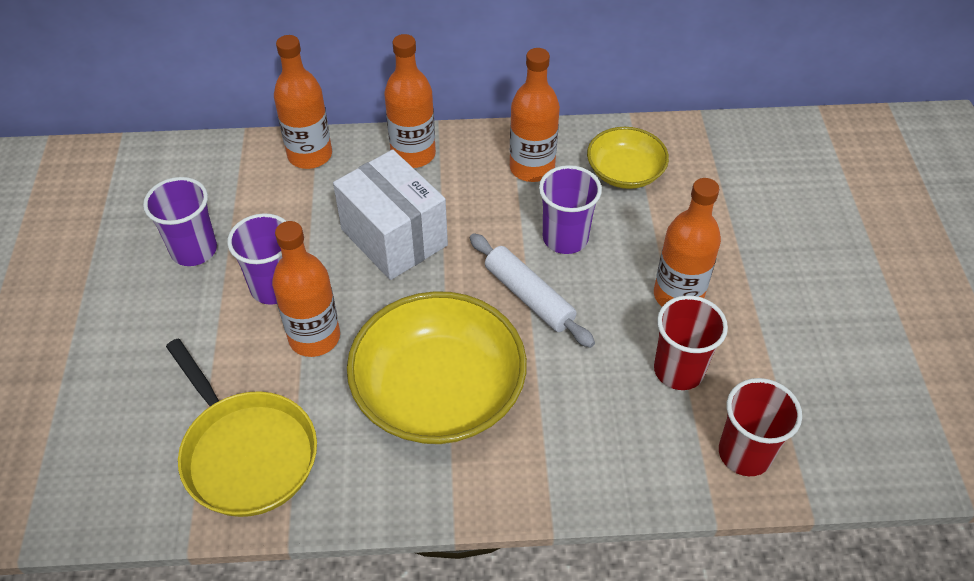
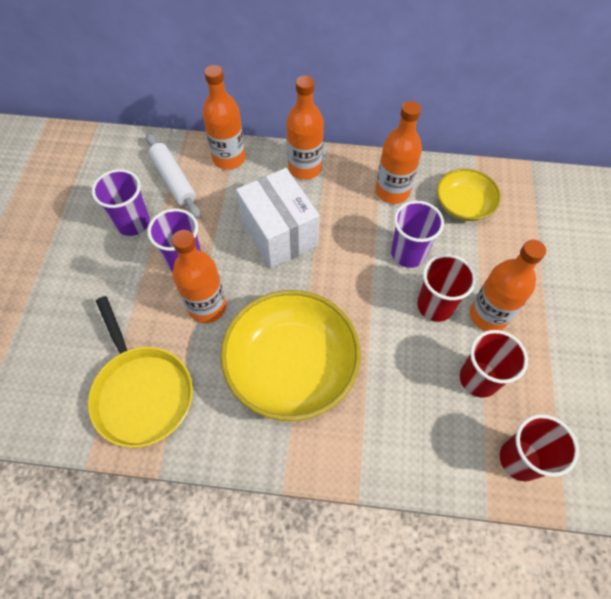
camera: 10 degrees right, 10 degrees up
(529, 296) = (373, 298): white rolling pin -> white rolling pin (174, 180)
(610, 294) = (435, 306): none -> red cup

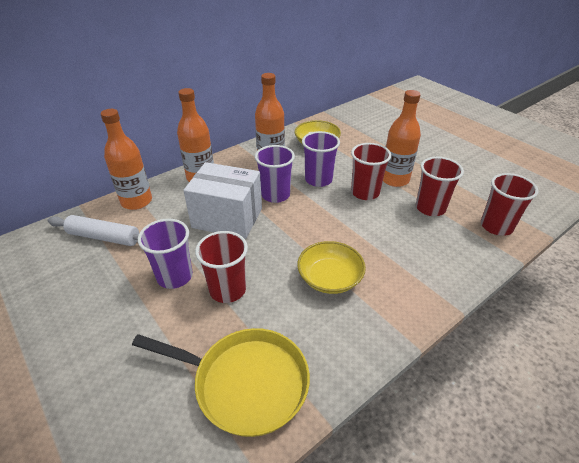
camera: 45 degrees left, 20 degrees down
(133, 223) = (97, 283): purple cup -> purple cup (275, 195)
(207, 307) = (227, 290): orange bottle -> red cup
(291, 366) = (330, 278): yellow bowl -> yellow bowl, size x0.55

